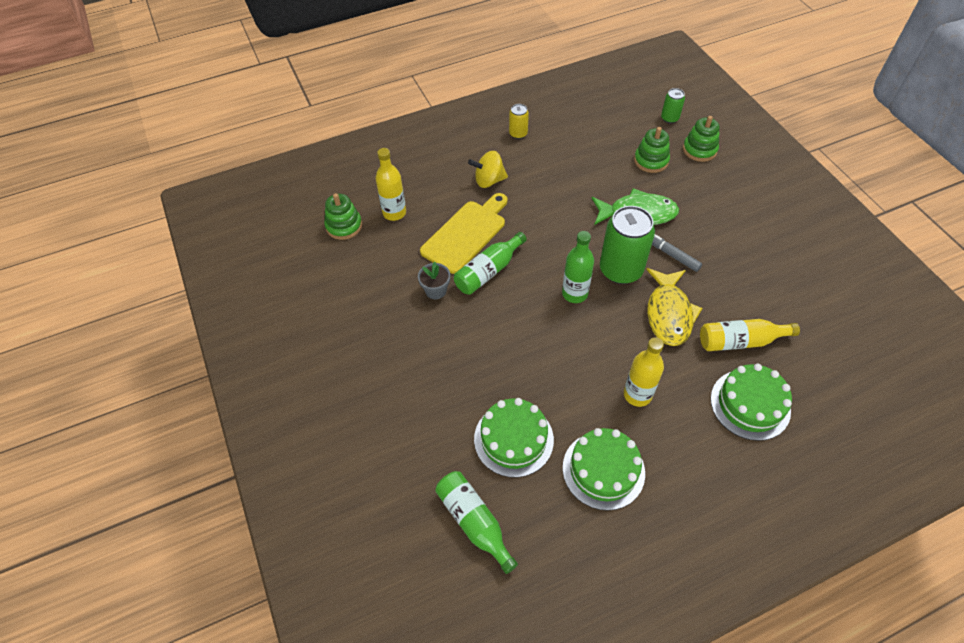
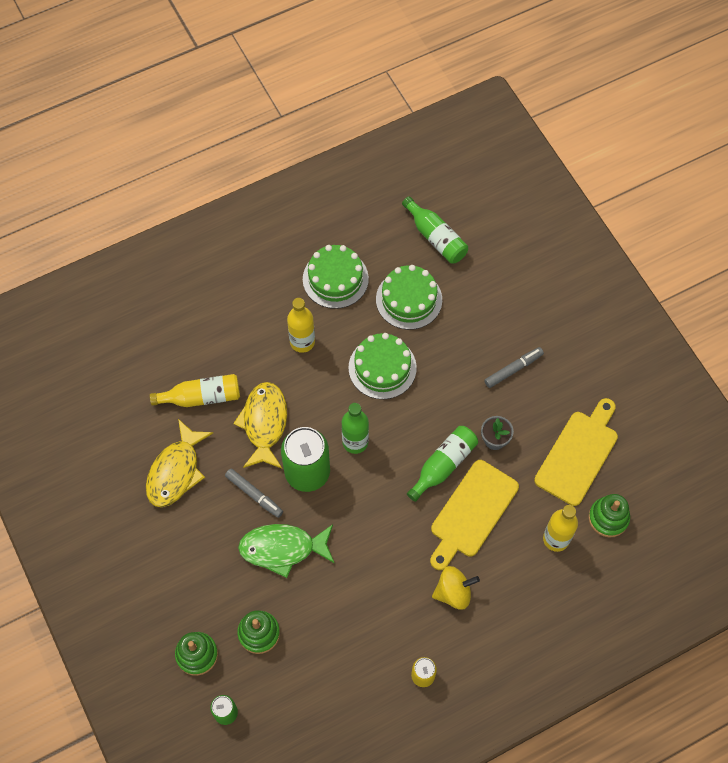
camera: 175 degrees right, 10 degrees up
(357, 276) = (578, 454): none -> yellow cutting board
(405, 355) = (513, 369): none -> grey marker
(750, 275) = (176, 471): none -> yellow fish
(750, 404) = (206, 337): green cake -> green cake (382, 368)

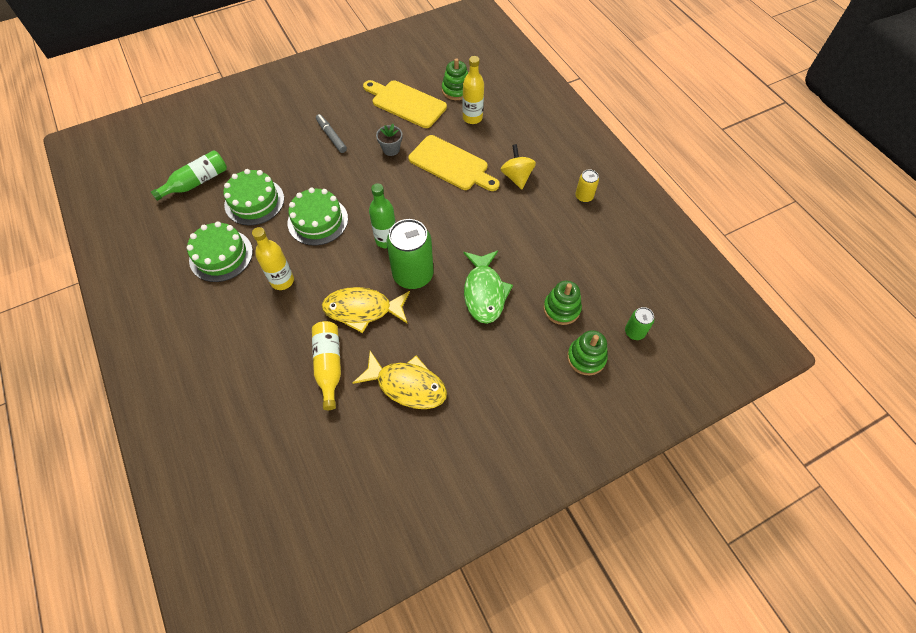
camera: 90 degrees left, 5 degrees down
(254, 494) = (433, 316): grey marker -> none
(443, 465) = (411, 181): green bottle -> none

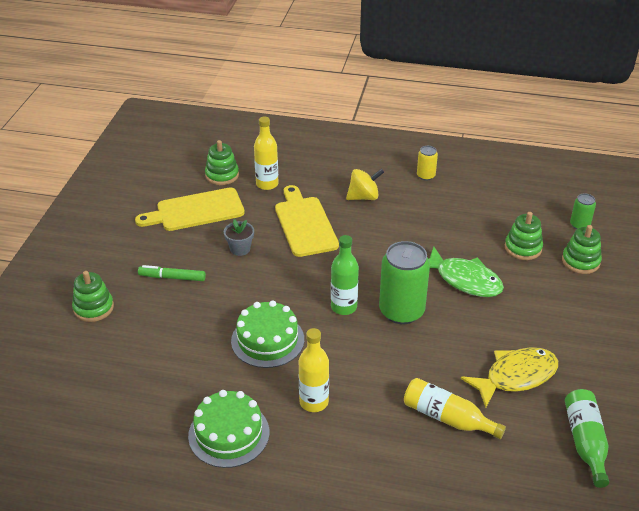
camera: 50 degrees left, 20 degrees down
(197, 182) = (102, 406): green bottle -> green bottle (585, 442)
(254, 201) = (187, 373): green cake -> none
(271, 121) = (93, 308): none -> green stacking toy
(331, 136) = (172, 277): grey marker -> green marker
(362, 310) = (407, 363): yellow fish -> none
(451, 164) = (304, 224): yellow cutting board -> yellow cutting board turned 90 degrees counterclockwise
(516, 177) = (364, 197): yellow spinning top -> yellow spinning top turned 135 degrees clockwise

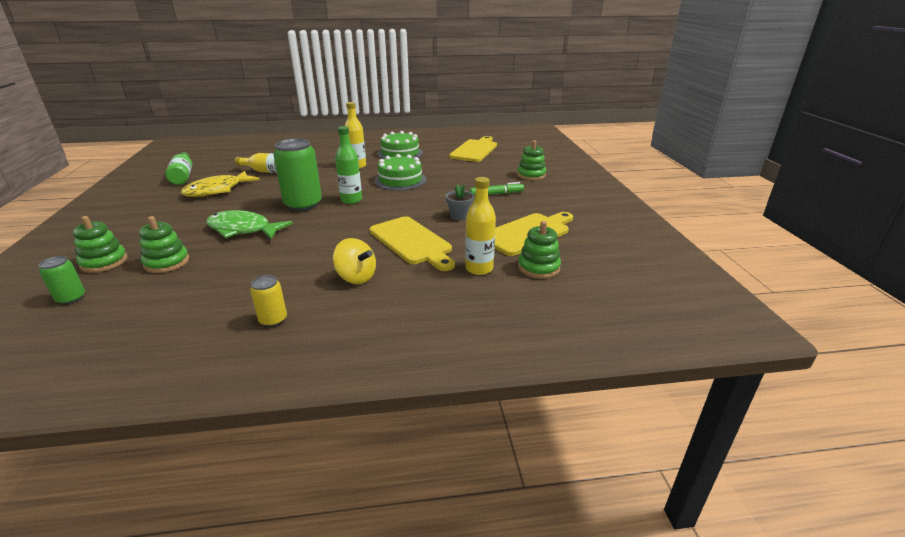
camera: 160 degrees right, 10 degrees down
(100, 412) = (475, 150): none -> yellow cutting board
(364, 197) = (356, 277): yellow spinning top -> yellow spinning top turned 105 degrees counterclockwise

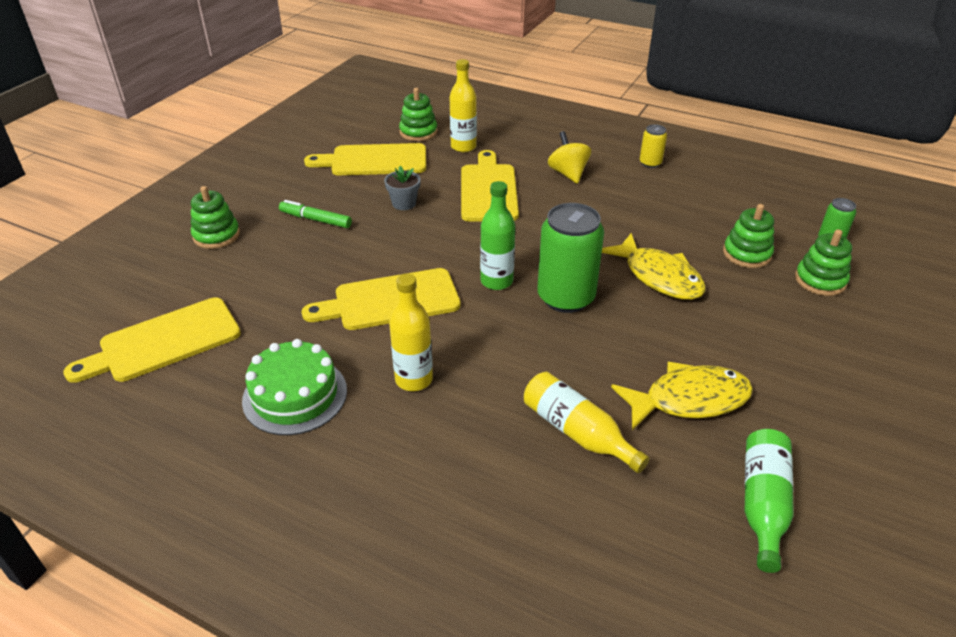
camera: 145 degrees left, 10 degrees up
(243, 229) = (658, 276): green fish -> yellow fish
(400, 180) = (390, 301): green cake -> yellow cutting board

